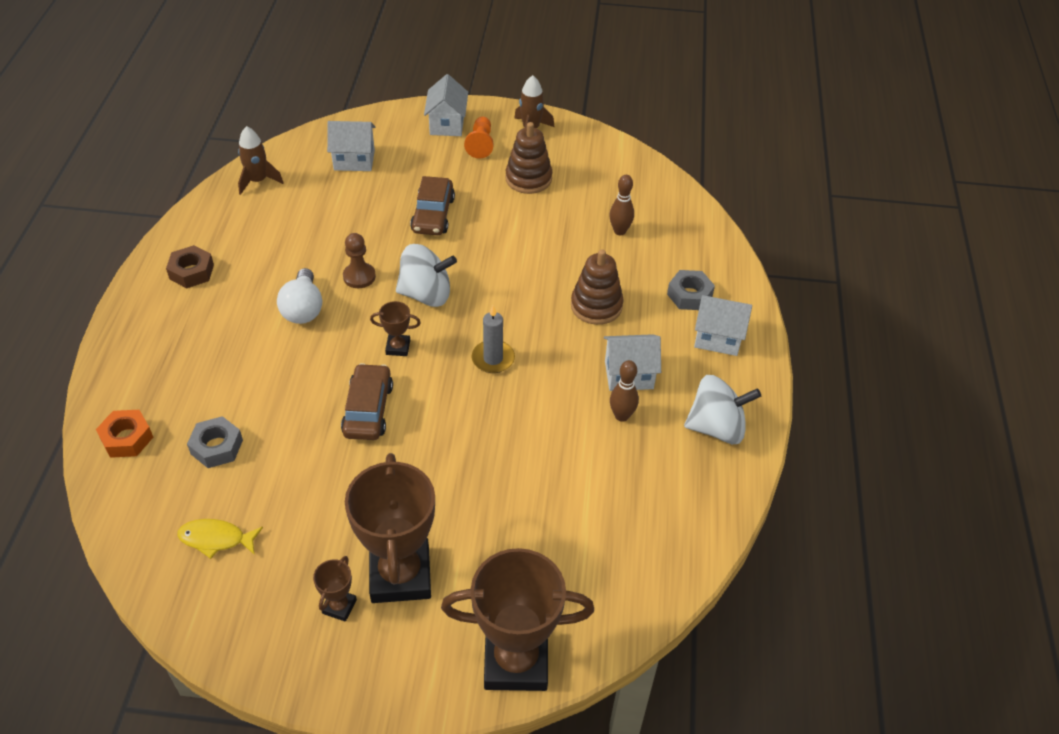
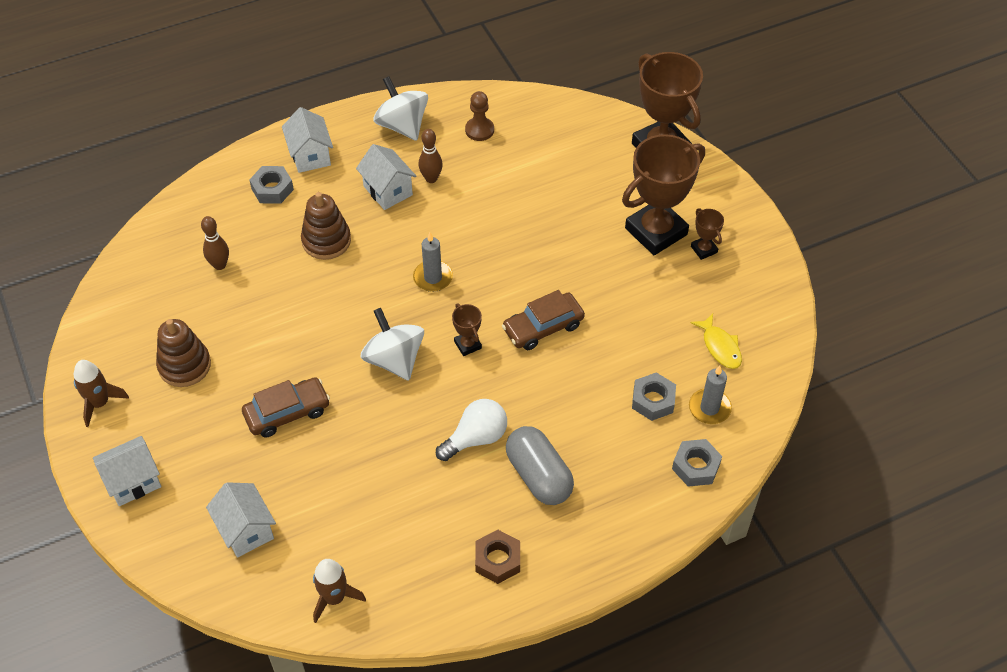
camera: 120 degrees left, 5 degrees up
(127, 438) = (695, 466): orange nut -> grey nut
(166, 486) = (709, 408): none -> grey candle
(231, 330) = (539, 476): none -> grey capsule
(339, 606) = (704, 249): brown trophy -> brown trophy turned 75 degrees clockwise
(359, 276) = (408, 421): brown pawn -> brown pawn (479, 130)
(480, 144) = (152, 433): orange pawn -> none

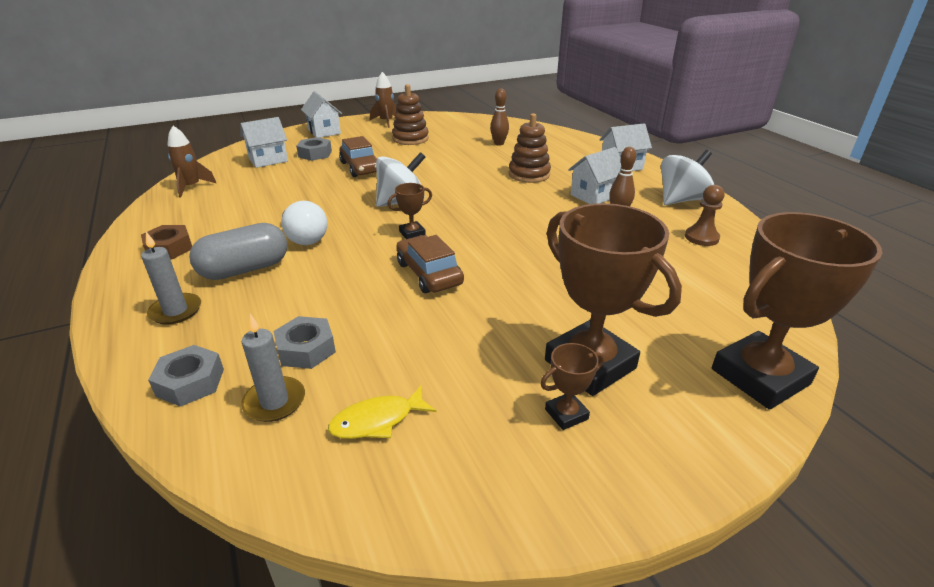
camera: 90 degrees right, 20 degrees down
(272, 189) = (578, 155): grey nut -> grey nut (315, 154)
(433, 278) = (493, 216): grey candle -> grey candle (176, 311)

